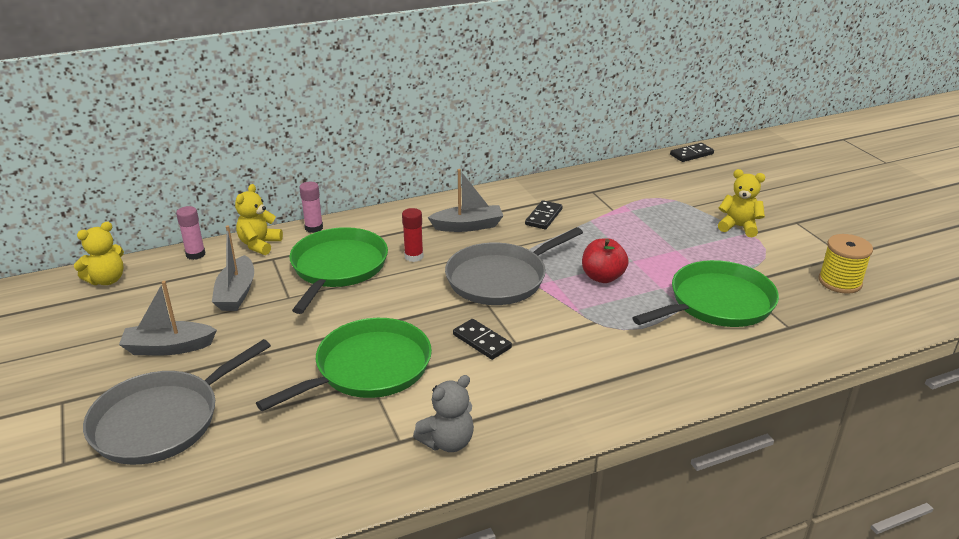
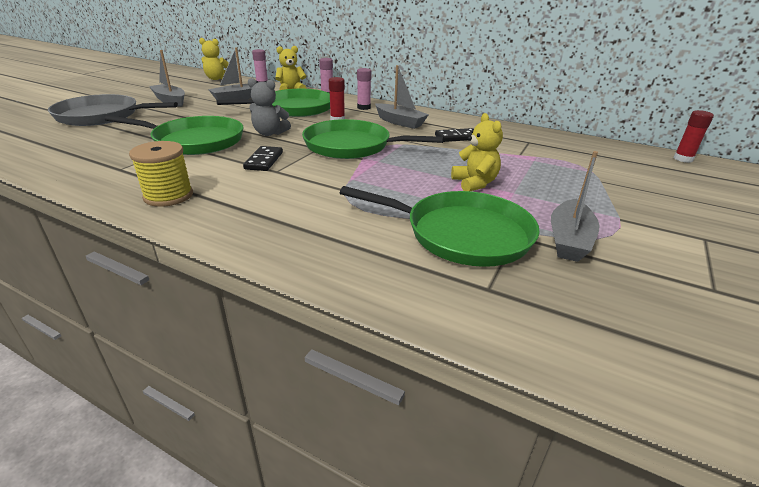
camera: 50 degrees right, 0 degrees up
(395, 226) = (363, 107): none -> pink glue stick
(448, 442) = (128, 182): grey teddy bear -> grey teddy bear (269, 133)
(500, 278) = (352, 146): grey pan -> green pan
(602, 277) = (414, 176): red apple -> none
(691, 154) = (683, 159): black domino -> red glue stick
(738, 227) = (618, 210): yellow teddy bear -> yellow teddy bear (474, 183)
(759, 267) = (569, 240): none -> grey boat
(840, 282) = (648, 301): yellow spool -> yellow spool (168, 196)

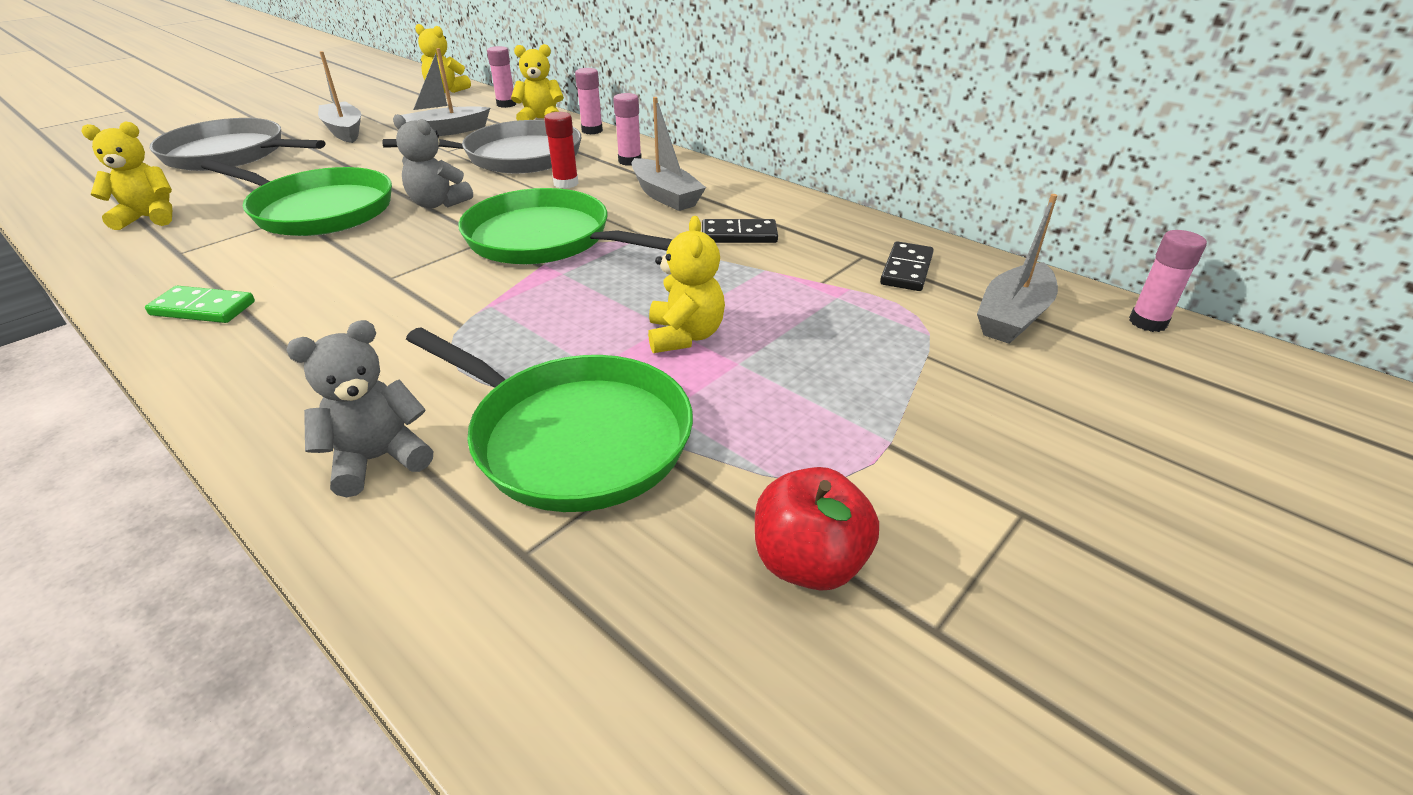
camera: 15 degrees right, 5 degrees up
(78, 152) = (150, 218): none -> yellow teddy bear
(168, 196) = (203, 309): yellow spool -> green domino
(264, 161) = (387, 256): black domino -> black domino (906, 270)
(294, 108) = (516, 156): green pan -> grey pan
(361, 257) = (378, 459): none -> grey teddy bear
(569, 240) = (749, 477): grey boat -> grey boat (1012, 317)
(632, 271) = (809, 562): none -> red apple
(683, 159) = (1147, 322): red glue stick -> pink glue stick

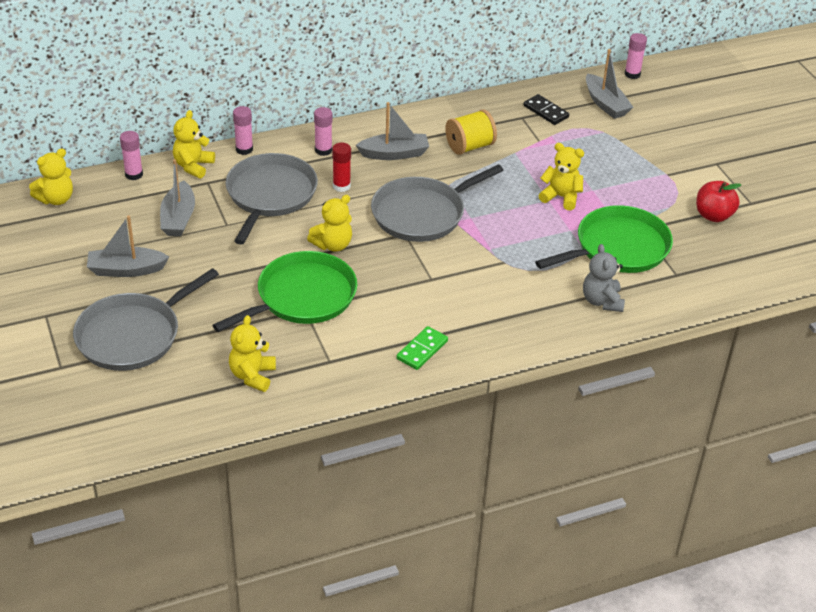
camera: 65 degrees left, 5 degrees up
(438, 203) = (333, 245): grey teddy bear -> yellow teddy bear
(545, 239) = (422, 214): green pan -> grey pan
(739, 235) = (469, 146): black domino -> yellow spool

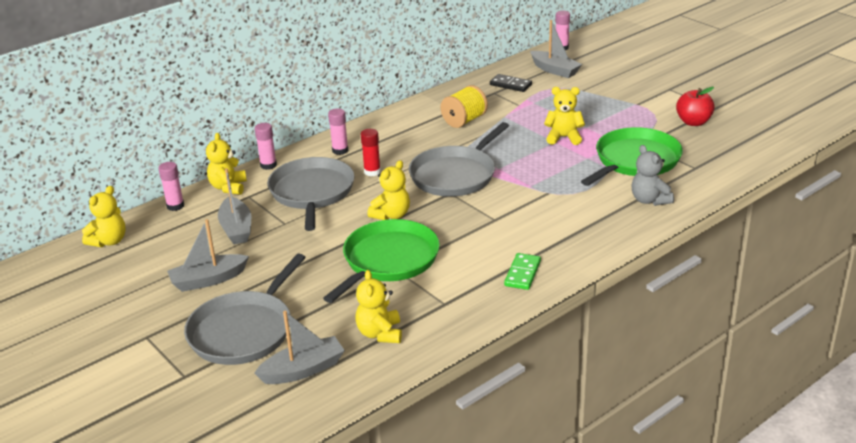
camera: 15 degrees left, 10 degrees down
(394, 154) = (404, 139): grey boat -> grey boat (303, 370)

